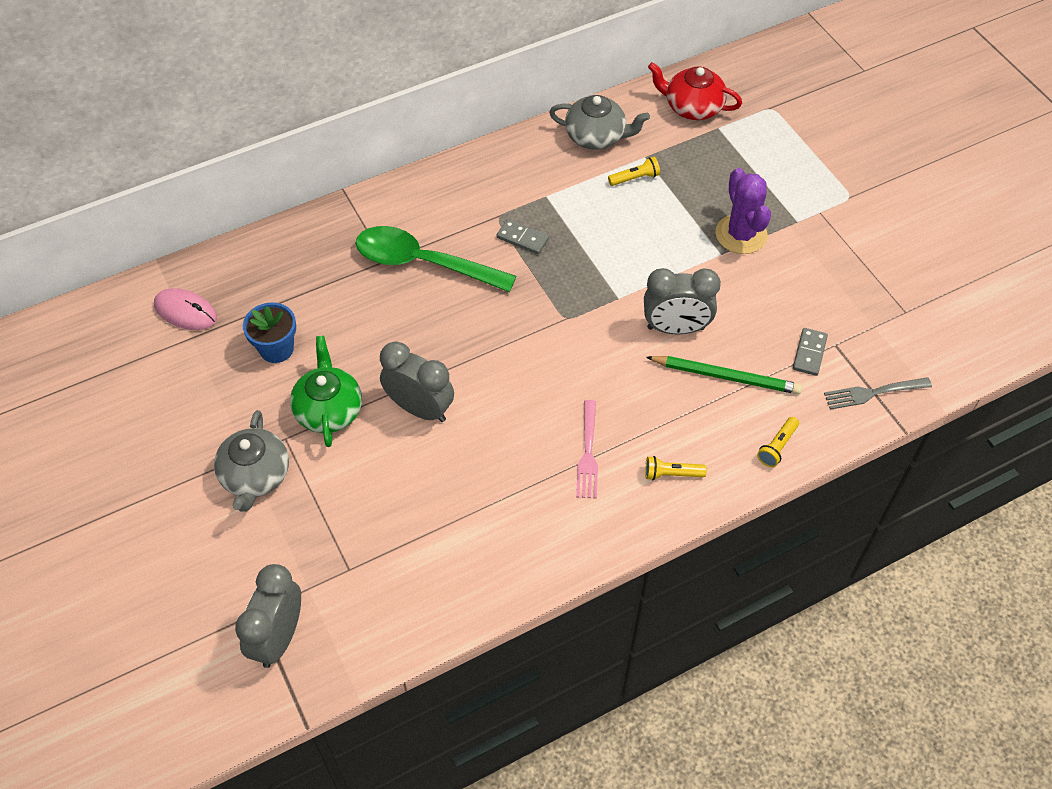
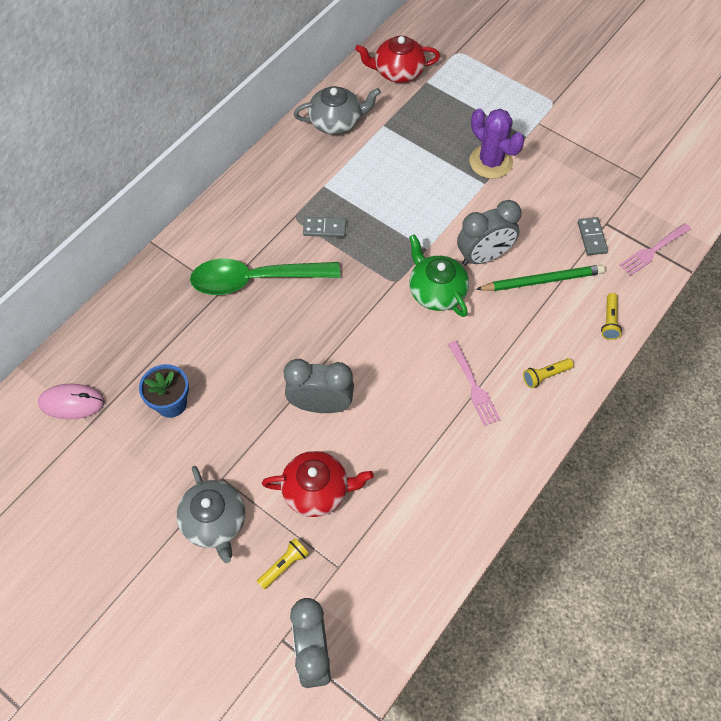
camera: 25 degrees left, 5 degrees up
(329, 409) = (245, 437): green teapot -> green teapot (436, 291)
(369, 488) = (317, 490): none -> red teapot
(635, 178) = (386, 146): yellow flashlight -> yellow flashlight (284, 565)
(874, 392) = (653, 250): grey fork -> pink fork

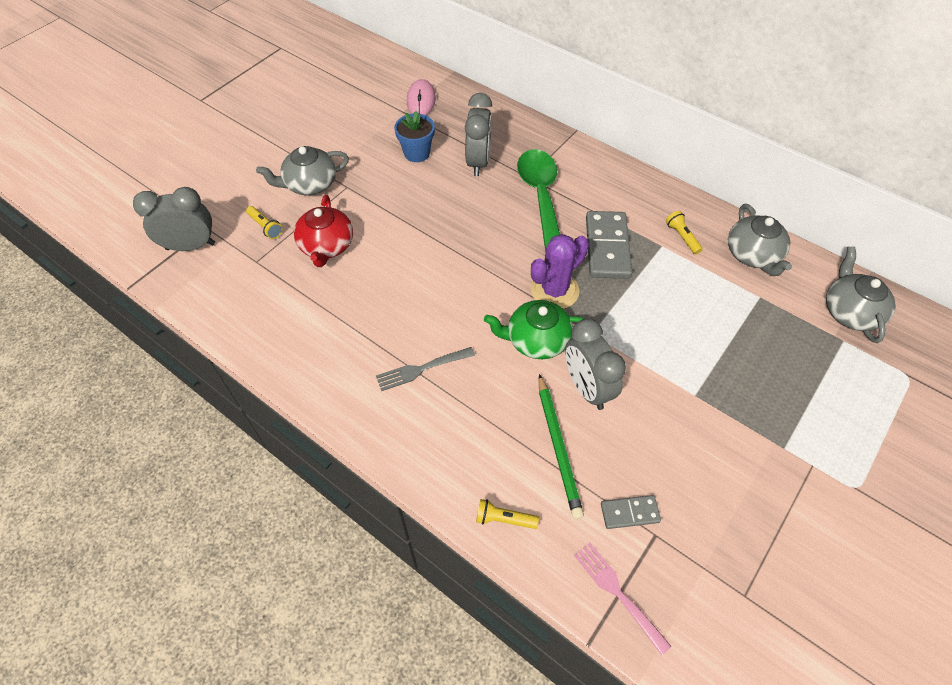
camera: 90 degrees right, 5 degrees down
(321, 405) = (409, 247): grey clock -> grey clock (478, 162)
(324, 228) = (607, 247): grey domino -> grey domino, size x1.88
(398, 72) = (849, 312): red teapot -> grey teapot
(436, 291) = (536, 340): green teapot -> green teapot turned 150 degrees counterclockwise
(473, 385) = (422, 368): pink fork -> grey fork
(491, 162) = (730, 403): purple cactus -> purple cactus (554, 290)
(545, 375) = (431, 439): yellow flashlight -> yellow flashlight (682, 237)

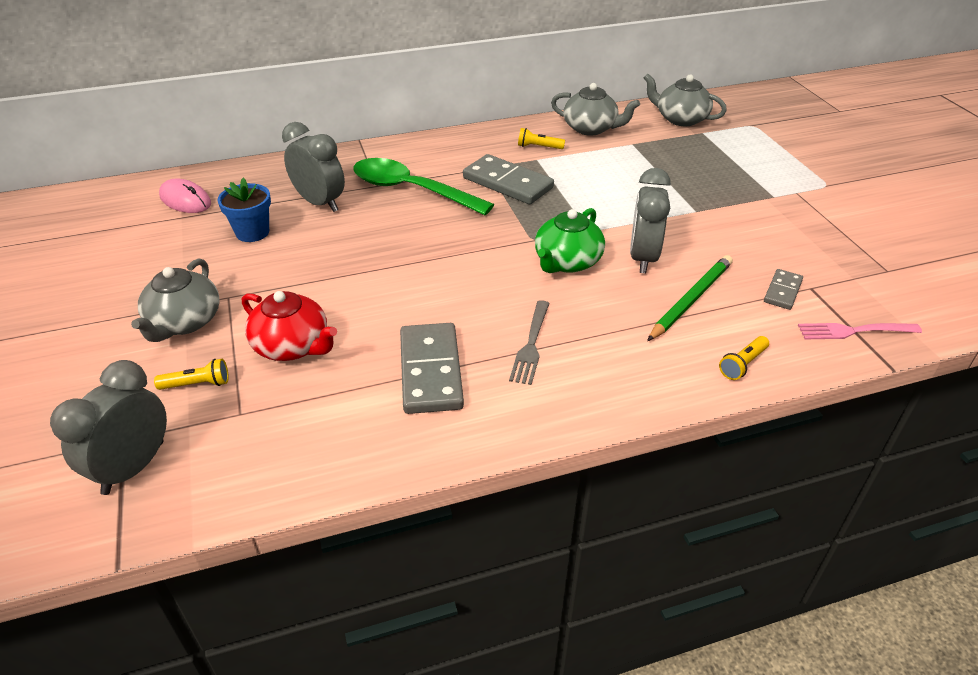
camera: 55 degrees left, 15 degrees down
(355, 328) = (431, 371): none -> grey domino
(554, 290) = (523, 229): purple cactus -> none
(558, 447) = (690, 300): green pencil -> green pencil turned 75 degrees counterclockwise
(587, 388) = (643, 258): grey clock -> grey clock turned 90 degrees clockwise

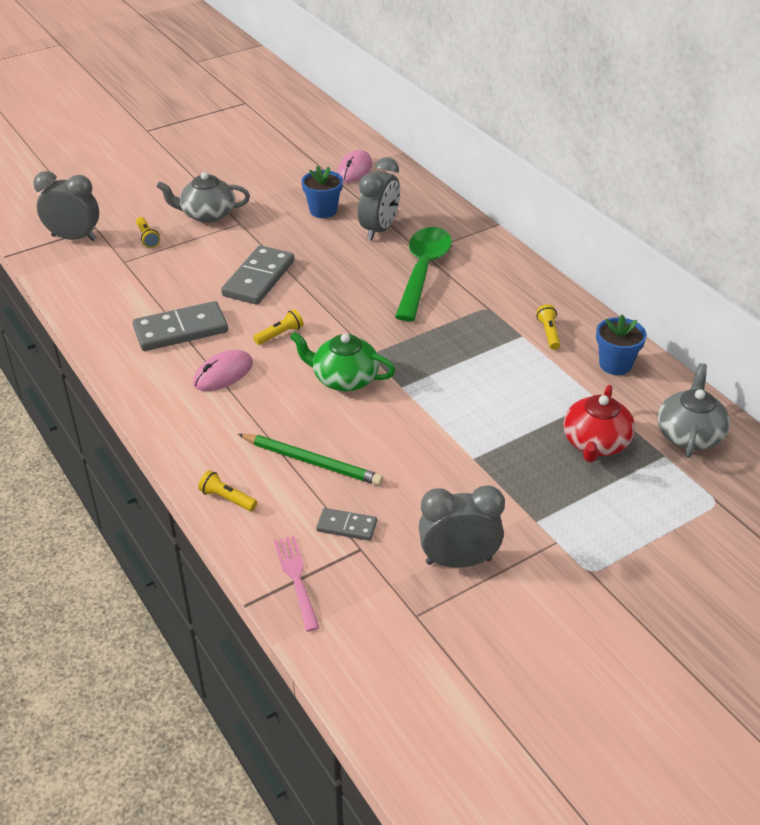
camera: 75 degrees right, 0 degrees up
(292, 346) = (193, 264): red teapot -> red teapot (595, 443)
(475, 294) = (280, 334): none -> yellow flashlight
(507, 183) = (464, 324): grey domino -> grey domino (258, 278)
(531, 344) = (223, 374): grey fork -> pink mouse
(591, 128) = (615, 364): grey teapot -> blue flower pot
(643, 258) = (368, 426): grey clock -> grey clock (458, 561)

